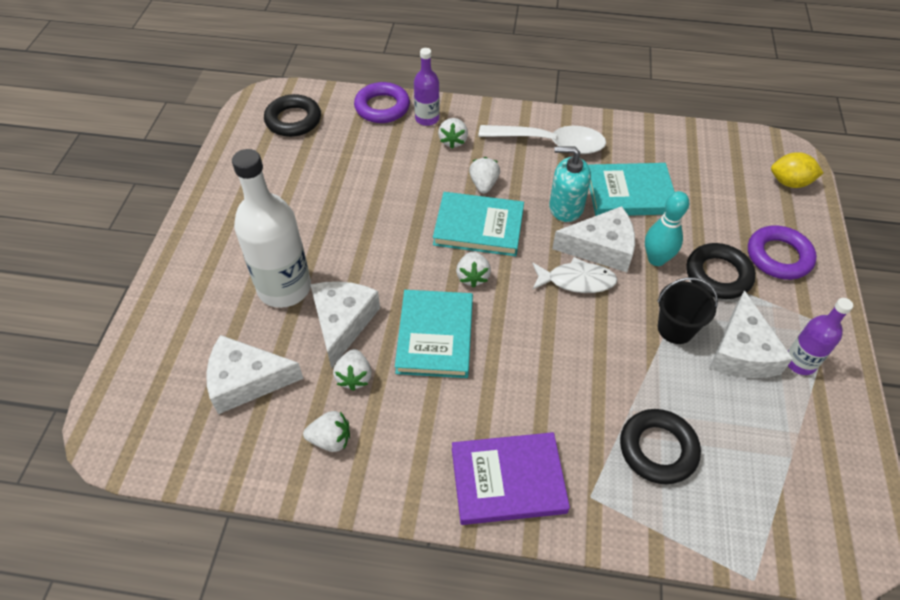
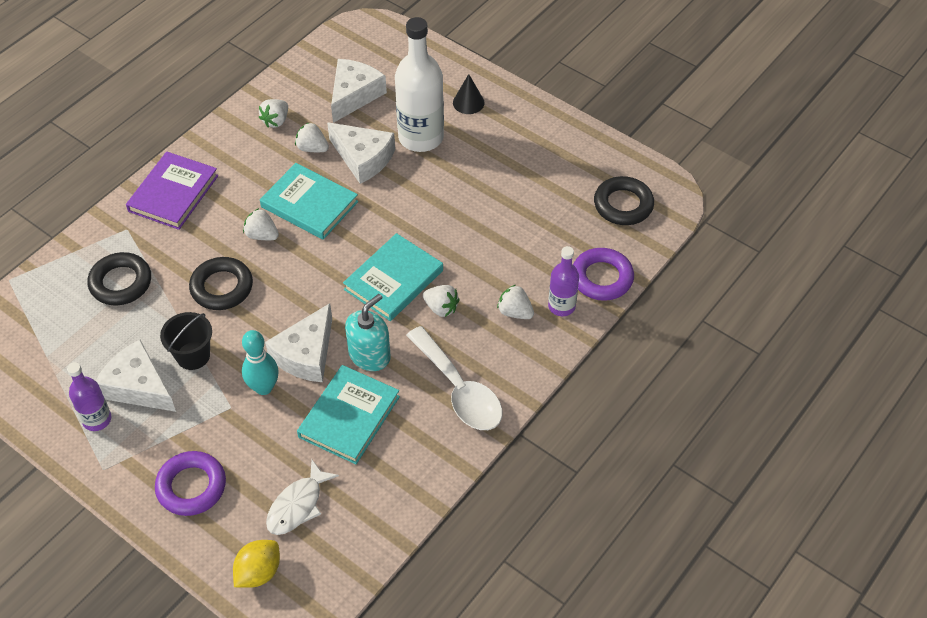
camera: 120 degrees right, 0 degrees up
(210, 271) = (468, 102): none -> black cone
(472, 277) = (345, 251): white strawberry -> white strawberry (262, 235)
(550, 144) = (459, 390): white spoon -> white spoon turned 75 degrees counterclockwise
(576, 281) = (288, 317): white fish -> white fish (298, 505)
(718, 275) = (213, 423): black ring -> black ring (222, 287)

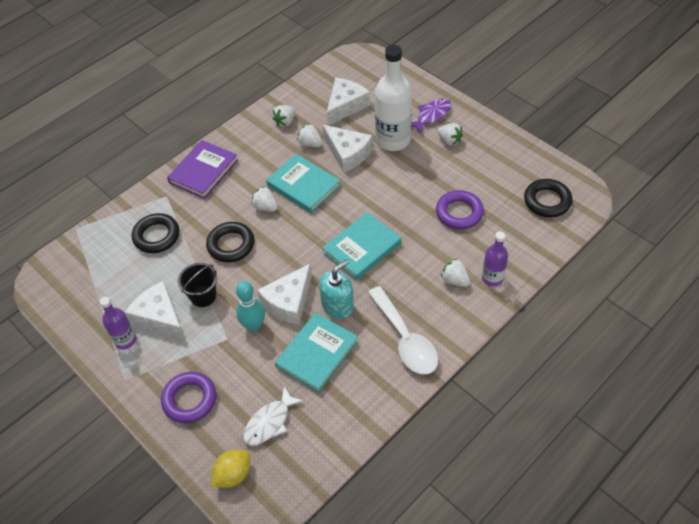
camera: 10 degrees right, 0 degrees up
(441, 308) = (397, 273): white strawberry -> white strawberry (449, 141)
(468, 102) = (431, 116): black cone -> purple fish
(602, 278) = (526, 258): purple ring -> purple ring (459, 213)

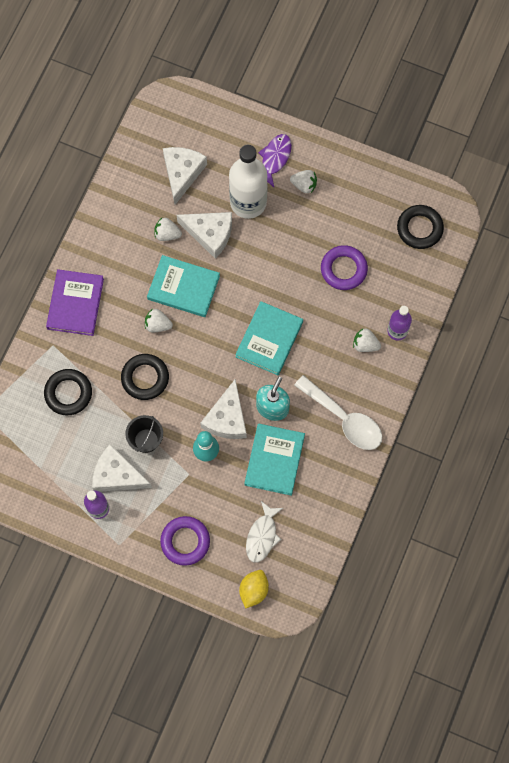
camera: 25 degrees left, 20 degrees up
(285, 122) = (129, 214): white strawberry -> none

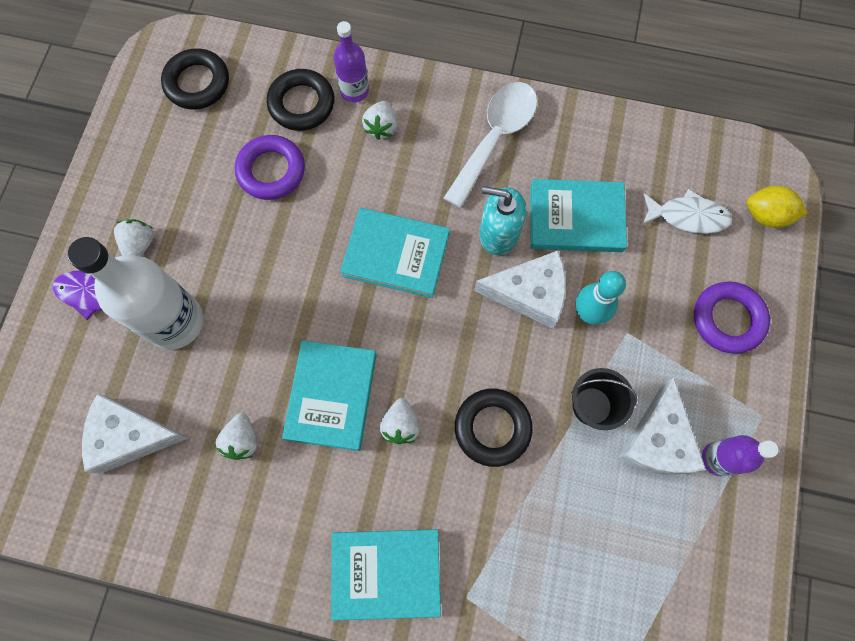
camera: 100 degrees left, 0 degrees up
(68, 393) = (544, 550): black ring -> black ring (301, 104)
(75, 304) = (386, 572): purple book -> turquoise book
(210, 234) = (235, 371): white cheese -> none

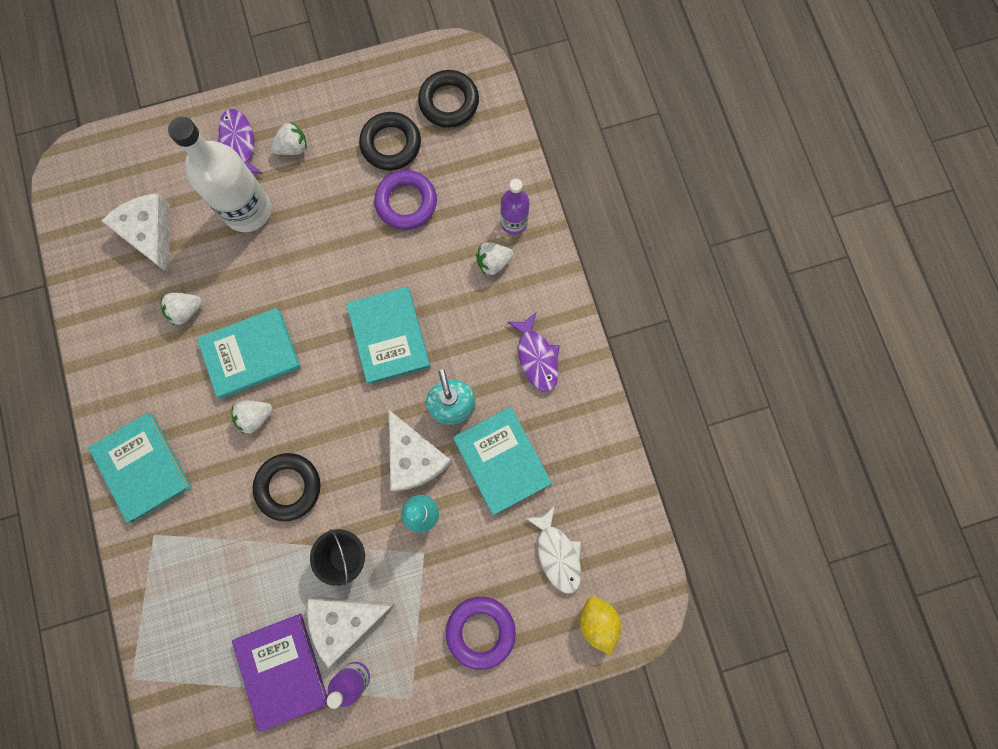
camera: 60 degrees right, 5 degrees up
(301, 104) = (477, 190): black ring -> black ring (391, 144)
(495, 138) = (536, 357): white spoon -> purple fish
(676, 529) = (282, 670): none -> purple book

